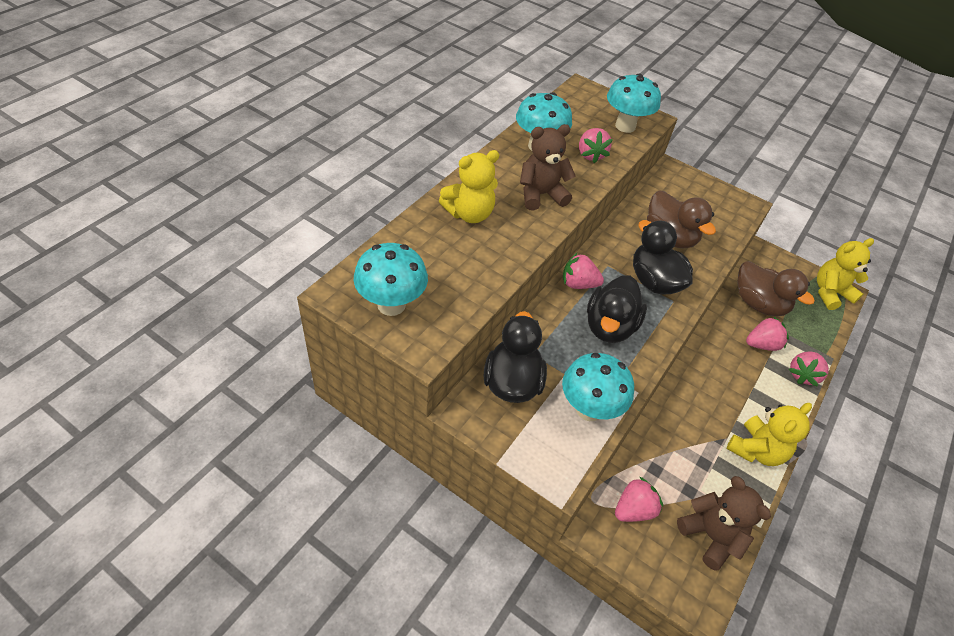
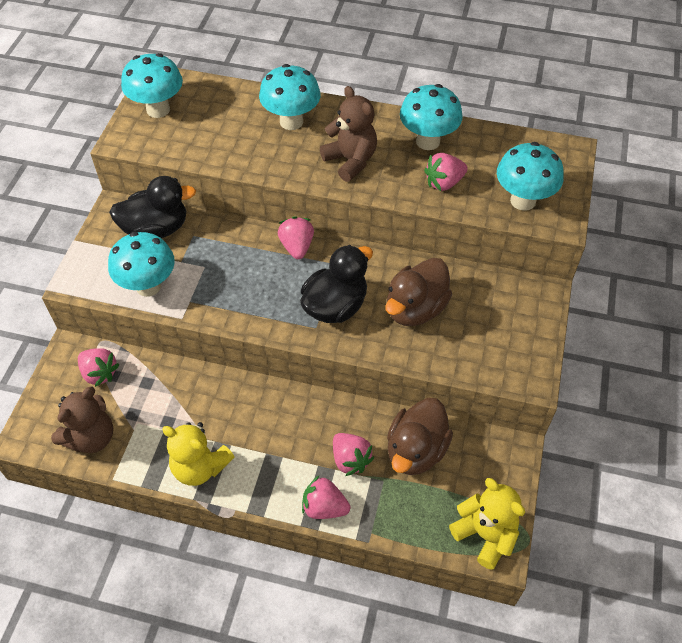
camera: 75 degrees right, 5 degrees up
(469, 214) = (291, 121): yellow teddy bear -> turquoise mushroom
(609, 326) = (253, 282): black duck -> none

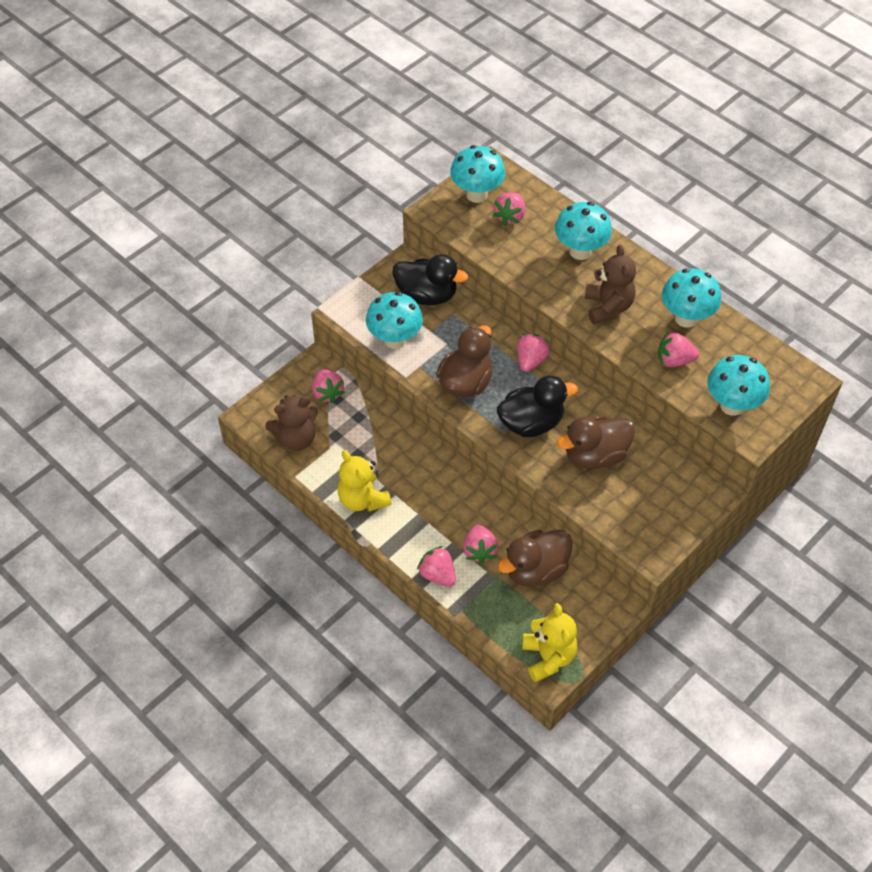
camera: 30 degrees right, 0 degrees up
(203, 117) = (510, 216): none -> pink strawberry
(246, 296) = (465, 383): none -> brown duck

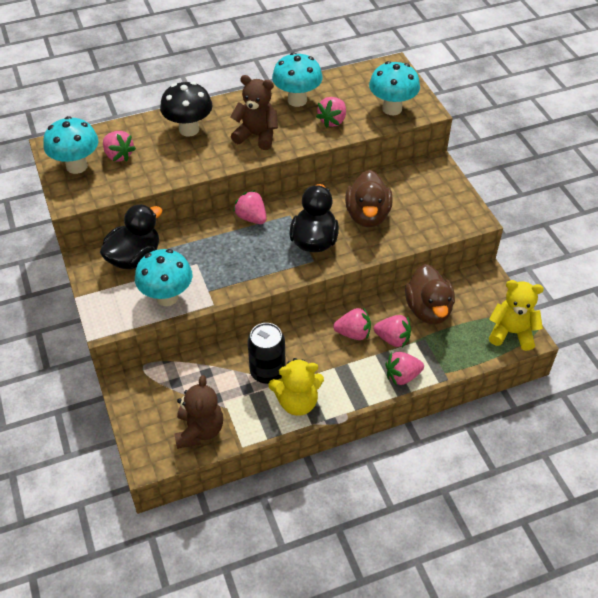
camera: 65 degrees left, 5 degrees down
(327, 392) = (164, 387): pink strawberry -> pink strawberry (353, 333)
(384, 462) = (267, 372): none -> black can
(465, 383) = (246, 266): brown duck -> none
(580, 251) = (189, 129): turquoise mushroom -> black mushroom

